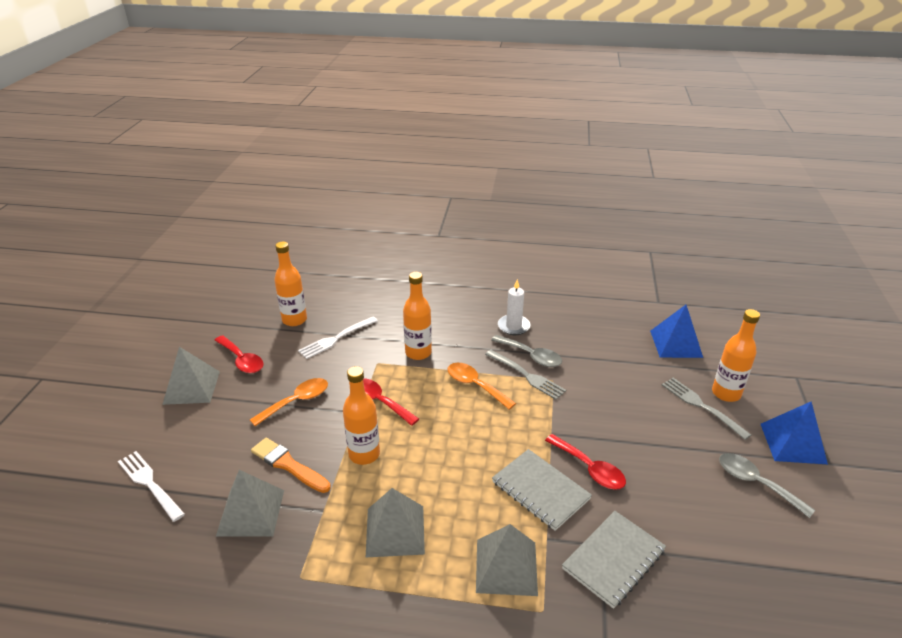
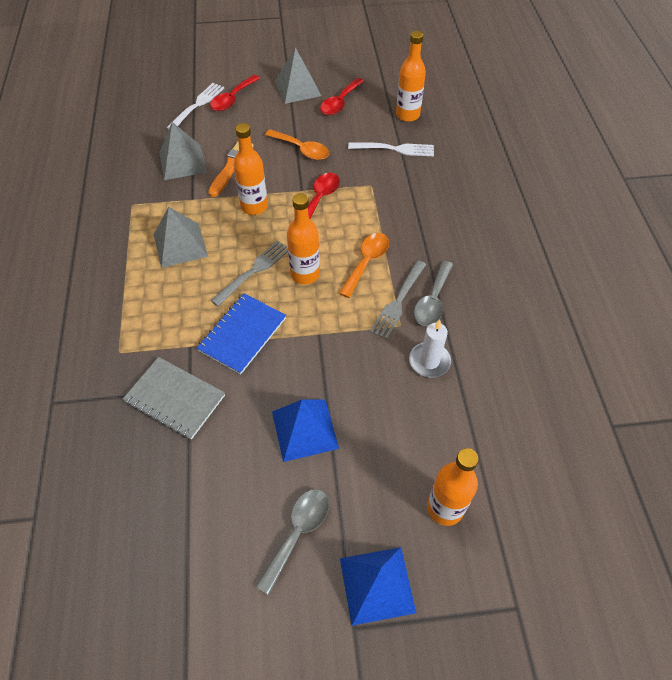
camera: 75 degrees right, 20 degrees up
(337, 338) = (394, 149): white fork -> white fork turned 150 degrees clockwise
(418, 353) = (398, 210): orange bottle -> orange bottle (305, 274)
(506, 567) = (156, 322): grey pyramid -> none
(513, 326) = (478, 278): white candle -> white candle (429, 361)
(540, 490) = (242, 334): grey notebook -> blue notebook
(590, 469) = (279, 371): red spoon -> red spoon (232, 99)
(676, 344) = (524, 449): blue pyramid -> blue pyramid (304, 429)
(702, 406) = (410, 479): grey fork -> grey fork (253, 271)

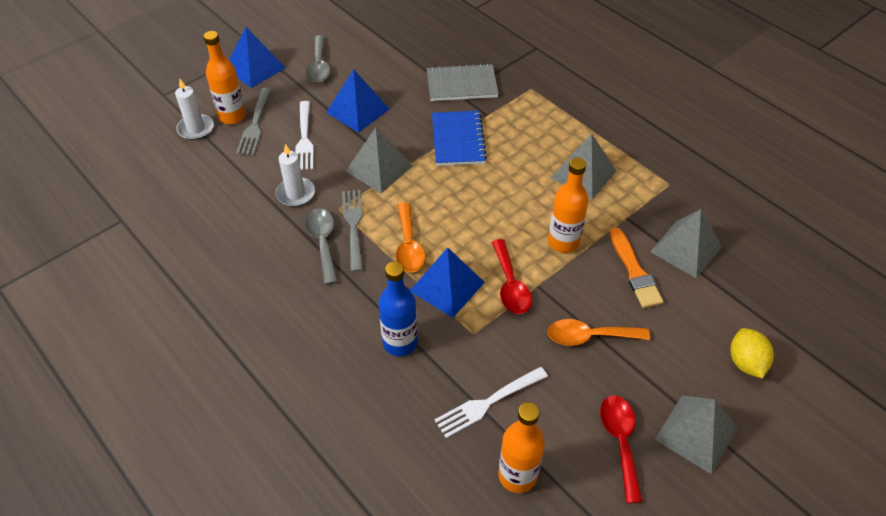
camera: 145 degrees right, 5 degrees down
(197, 105) = (768, 327): white fork -> white fork (304, 138)
(232, 99) = (746, 362): red spoon -> yellow lemon
(253, 271) = (499, 186): grey fork -> grey fork (255, 124)
(305, 274) = (454, 206): orange bottle -> none
(336, 345) = (379, 168): none -> grey pyramid
(363, 220) = (447, 286): none -> blue pyramid
(424, 203) = (400, 343): none -> blue bottle
(495, 513) = (196, 129): none -> white candle

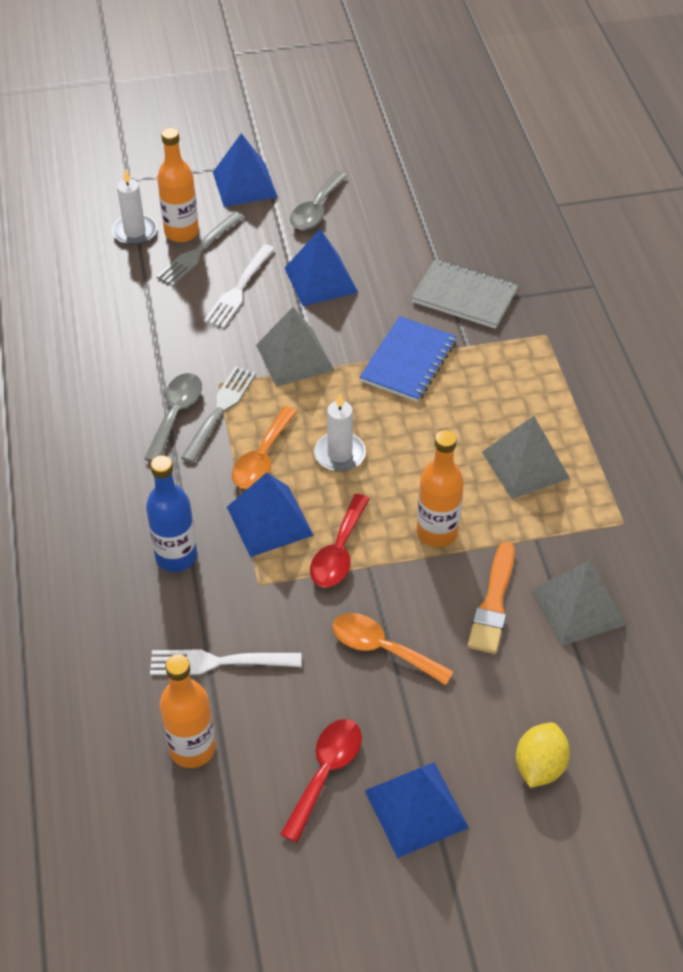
camera: 30 degrees right, 0 degrees up
(295, 194) = (186, 348): white candle -> white candle (340, 454)
(696, 433) = (416, 808): grey pyramid -> blue pyramid

